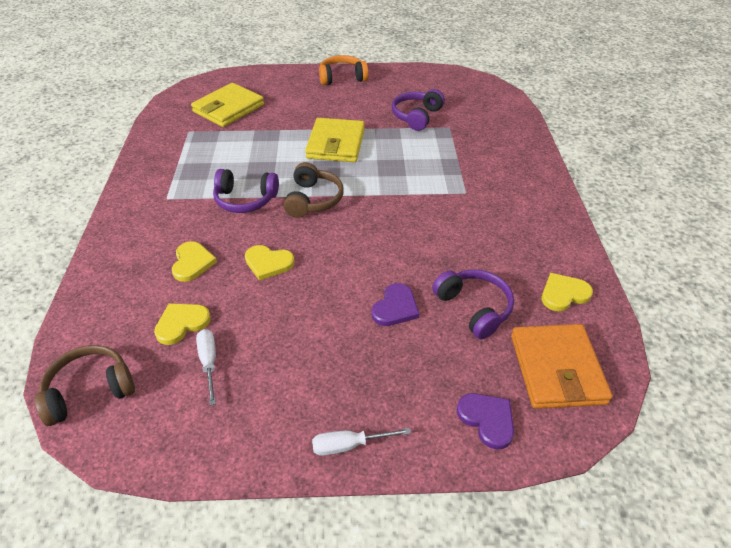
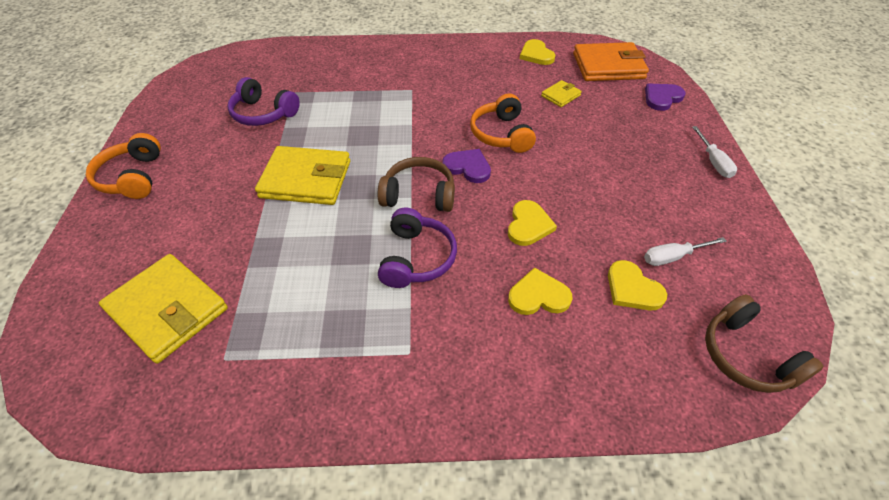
camera: 90 degrees left, 5 degrees up
(395, 307) = (570, 136): purple heart -> purple heart (468, 167)
(396, 253) = (501, 134): none -> orange headphones
(474, 308) = (560, 95): purple headphones -> yellow wallet

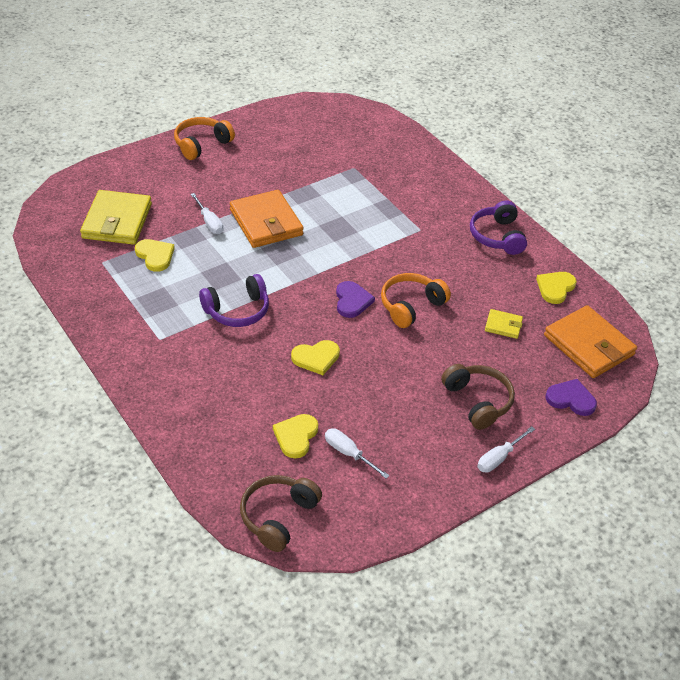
camera: 55 degrees right, 5 degrees down
(260, 223) = (209, 222): none -> white screwdriver
(263, 113) = (314, 166): purple headphones -> purple headphones (497, 236)
(306, 179) = (266, 222): yellow wallet -> orange wallet
(419, 195) = (299, 286): brown headphones -> brown headphones (478, 401)
(538, 296) = (250, 385): yellow heart -> yellow heart (155, 256)

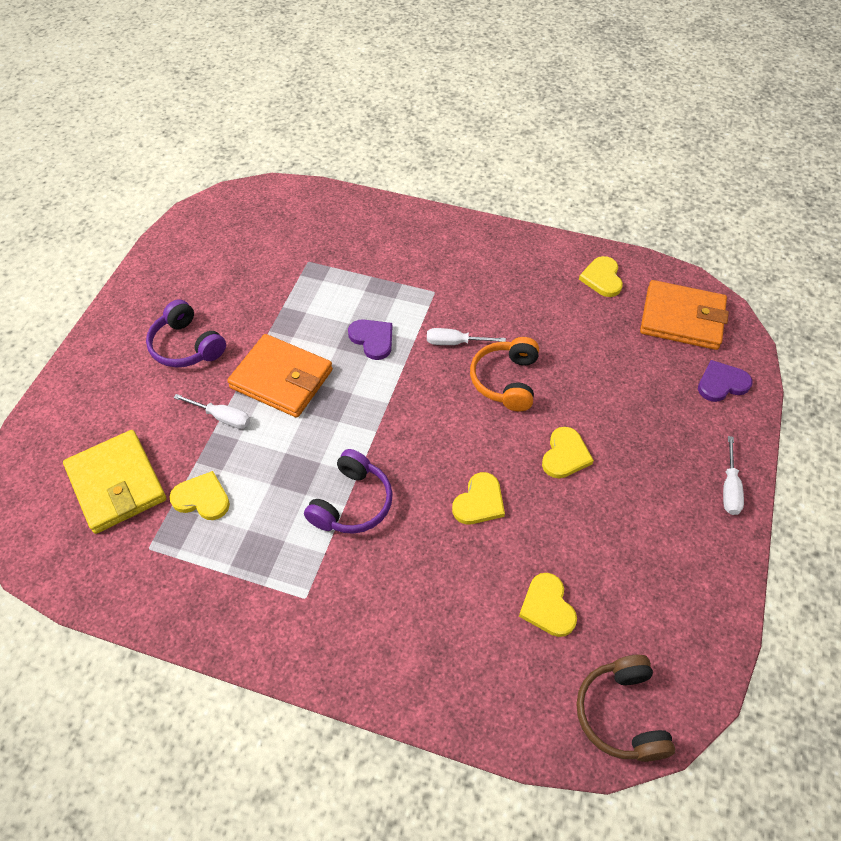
camera: 35 degrees left, 10 degrees up
(201, 144) = (123, 328): orange headphones -> none
(348, 453) = (610, 587): white screwdriver -> white screwdriver (455, 342)
(352, 301) = (449, 412): purple heart -> purple heart (372, 339)
(403, 369) = (565, 455): none -> yellow heart
(478, 401) = (657, 441): brown headphones -> none
(497, 236) = (505, 256): purple headphones -> purple headphones (186, 346)
(503, 325) = (600, 346): yellow wallet -> none

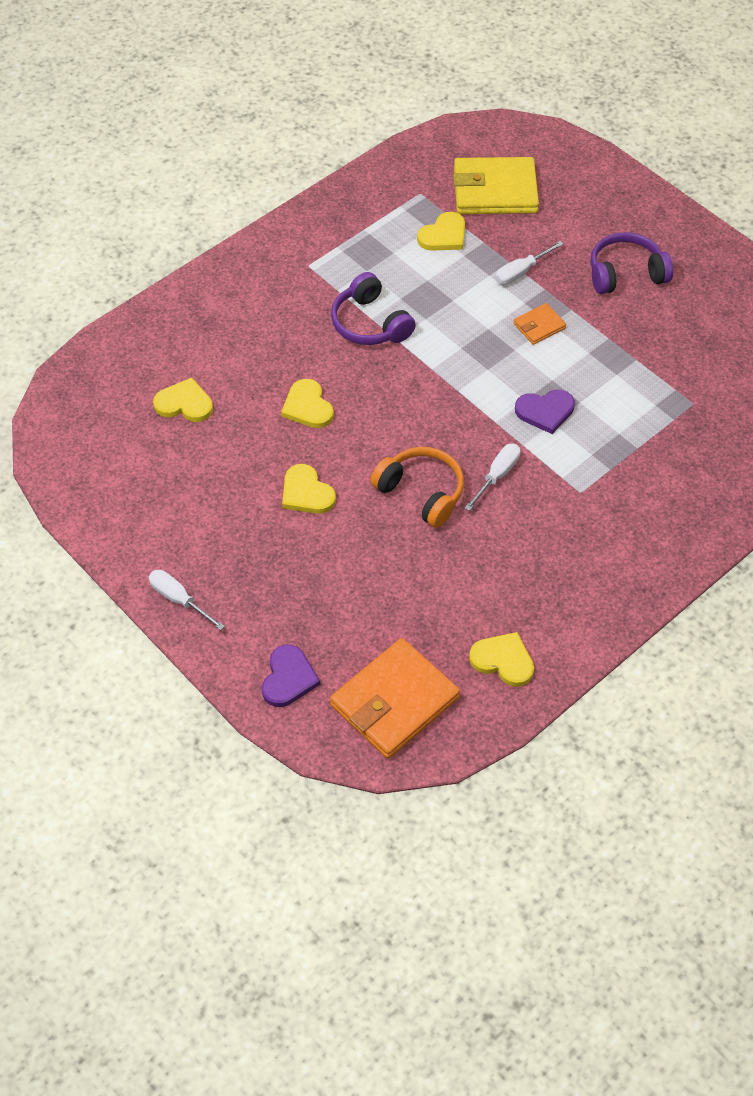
camera: 120 degrees right, 0 degrees up
(282, 379) = (539, 326): orange wallet -> orange wallet, size x0.48
(621, 714) = (75, 403): brown headphones -> none

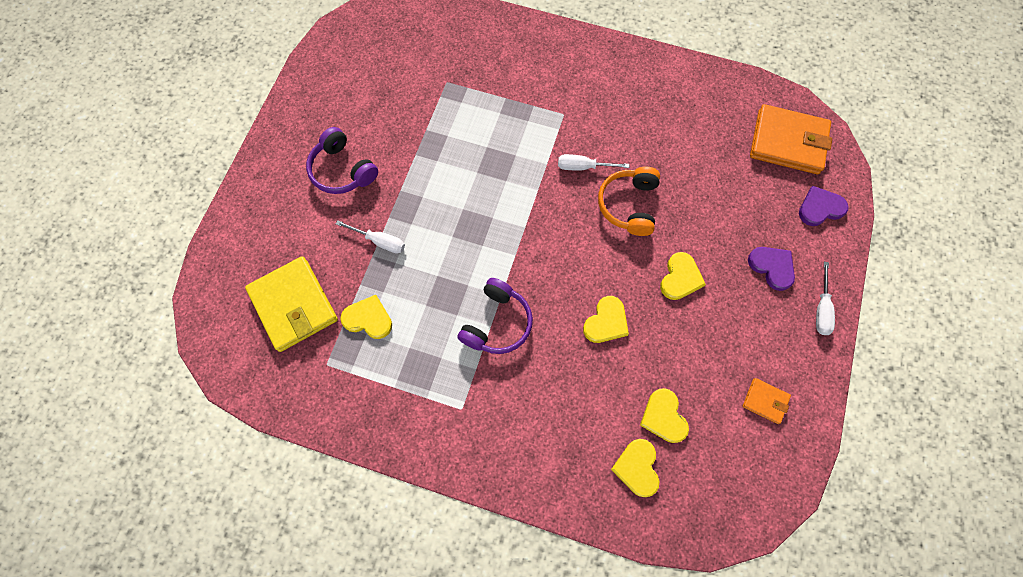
camera: 120 degrees left, 15 degrees up
(503, 660) = (716, 100): yellow heart -> yellow heart (637, 468)
(539, 326) = (430, 203): orange wallet -> orange wallet (765, 401)
(545, 411) = (509, 163): purple heart -> purple heart (772, 267)

